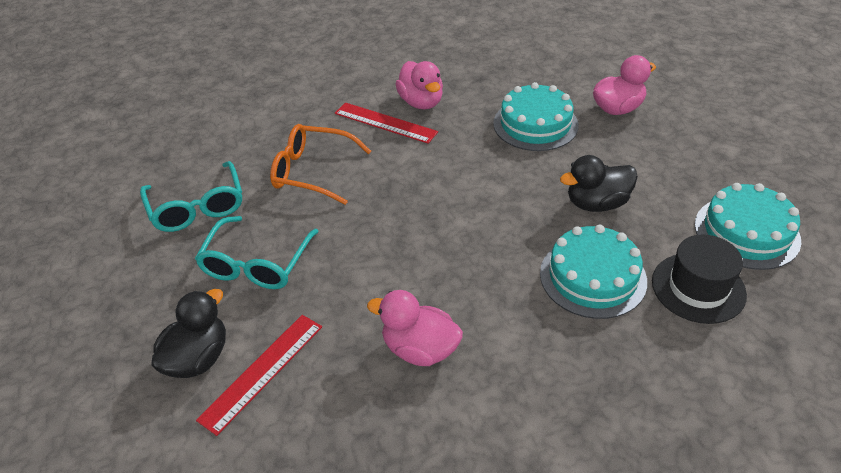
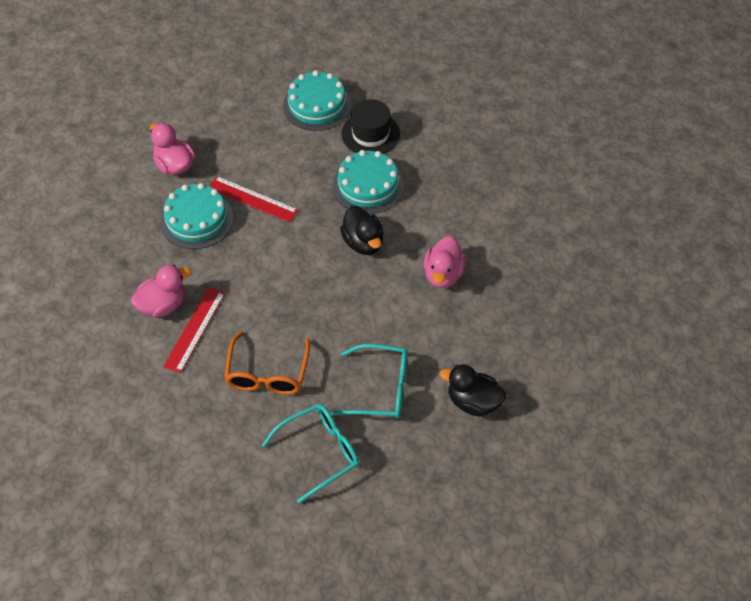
camera: 100 degrees left, 10 degrees up
(262, 372) = (477, 360): red ruler -> red ruler (252, 199)
(596, 203) = (294, 182): black duck -> black duck (363, 243)

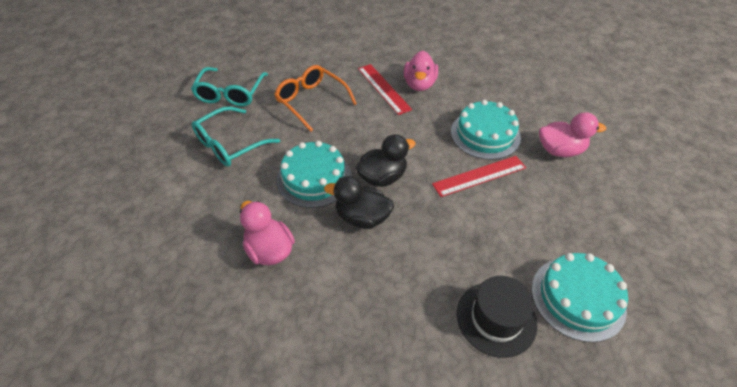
camera: 130 degrees right, 5 degrees down
(368, 186) = (424, 265): turquoise cake -> turquoise cake (314, 178)
(473, 402) = (152, 185): black duck -> black duck (382, 177)

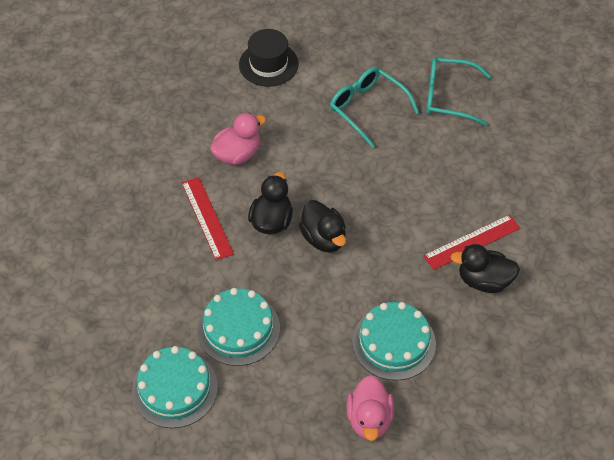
camera: 90 degrees right, 5 degrees up
(311, 101) = (441, 171): orange glasses -> none
(314, 178) = (322, 181): turquoise cake -> turquoise cake (238, 329)
(419, 84) = (484, 280): pink duck -> black duck
(479, 176) = (326, 328): red ruler -> red ruler (207, 218)
(496, 318) = (160, 318): black hat -> black hat (268, 64)

